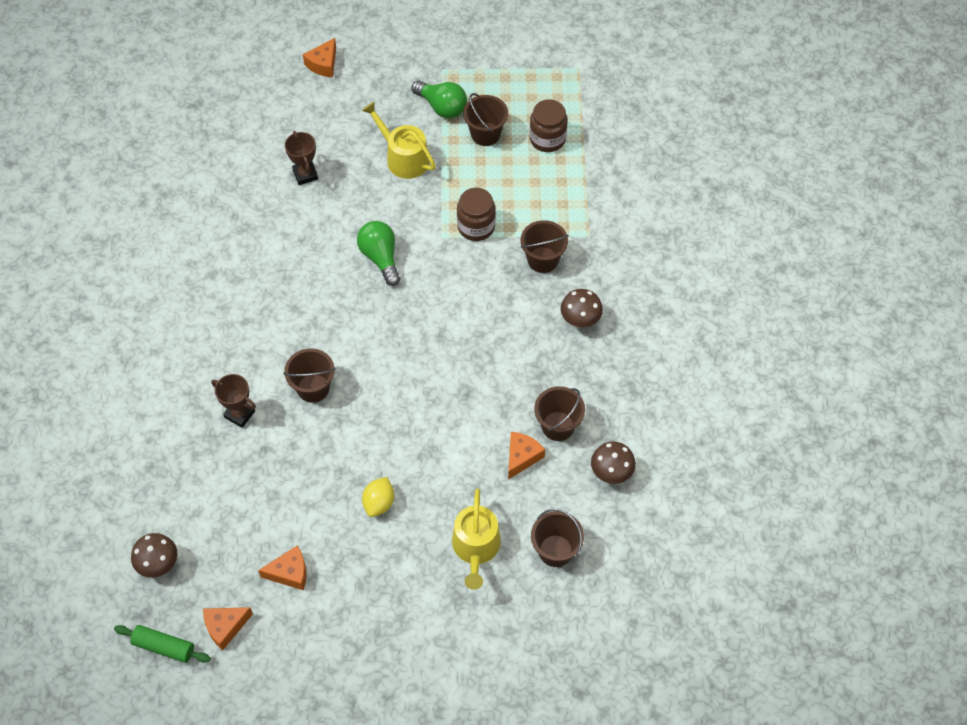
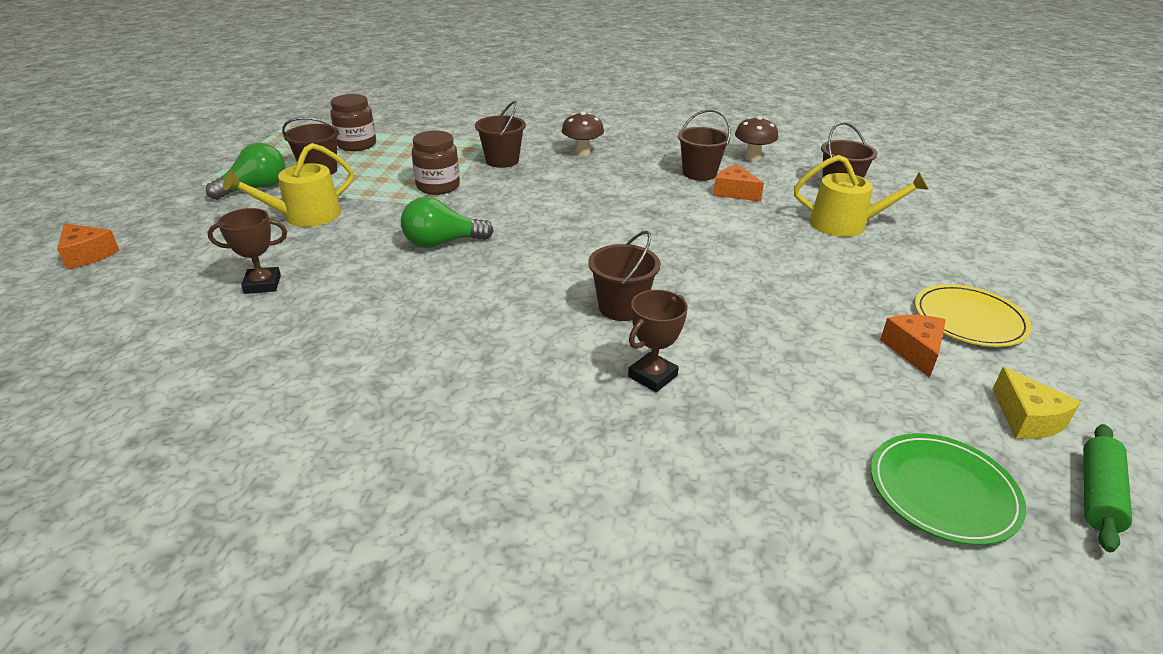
camera: 80 degrees left, 25 degrees down
(159, 565) = (943, 491): brown mushroom -> green plate
(225, 627) = (1027, 419): orange cheese -> yellow cheese
(336, 619) = (969, 319): none -> yellow plate
(379, 503) = (797, 275): yellow lemon -> none

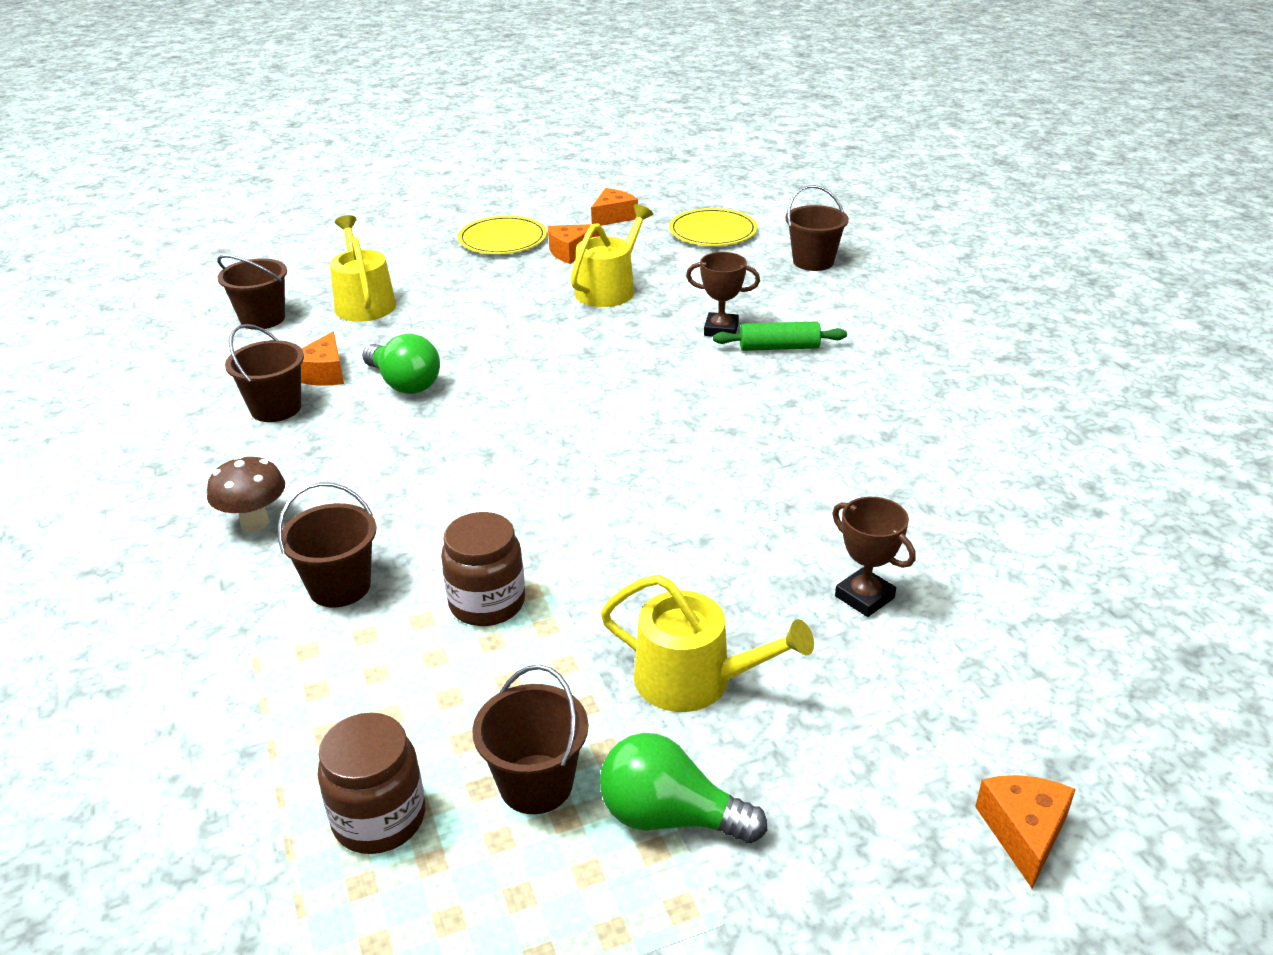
camera: 120 degrees left, 0 degrees up
(442, 243) = (639, 517): green light bulb -> green light bulb (404, 383)
(621, 307) = (644, 368): brown bucket -> brown bucket (813, 261)
(752, 158) = (191, 386): brown mushroom -> none
(798, 343) = (609, 289): none -> yellow watering can
(943, 491) = (713, 231): green plate -> yellow plate
(1027, 419) = (613, 217): yellow cheese -> orange cheese
(1098, 494) = (663, 199): green rolling pin -> green rolling pin (779, 347)

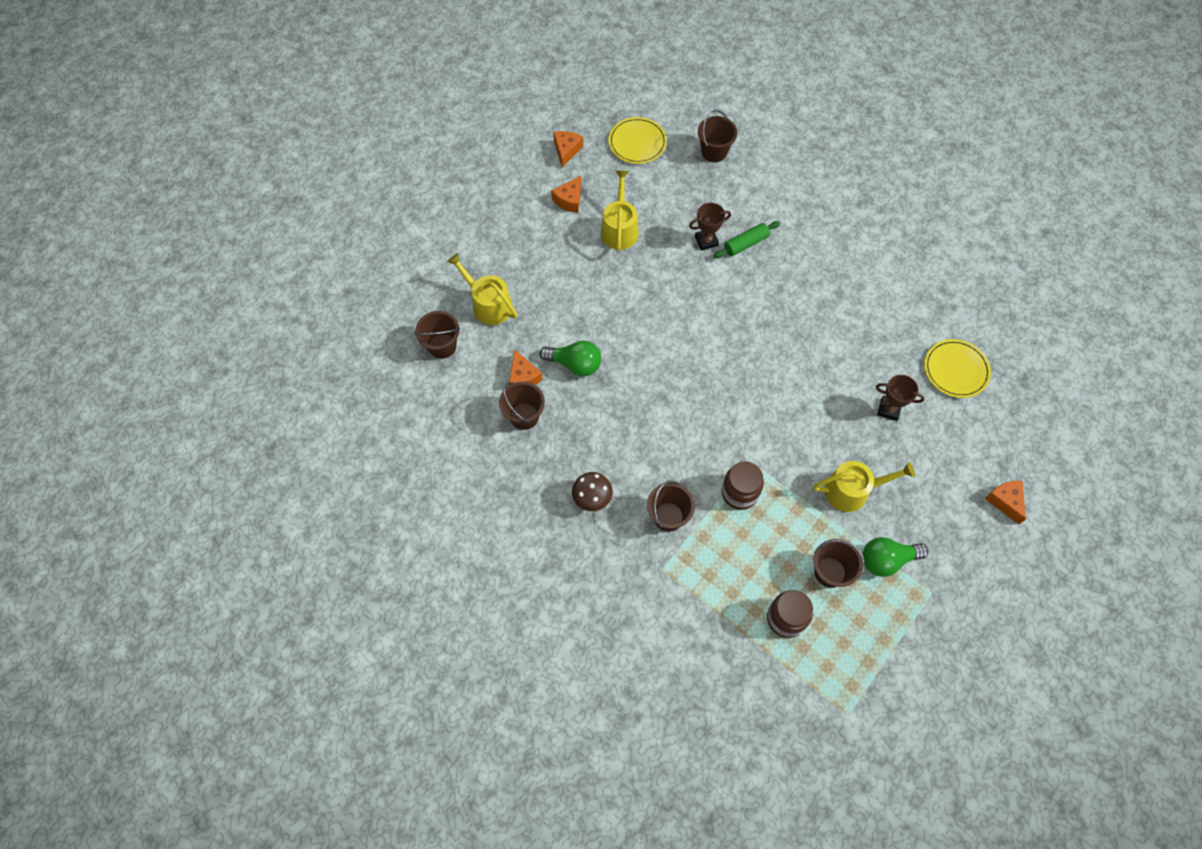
camera: 30 degrees left, 30 degrees up
(502, 239) = (517, 204): yellow plate -> yellow plate (956, 370)

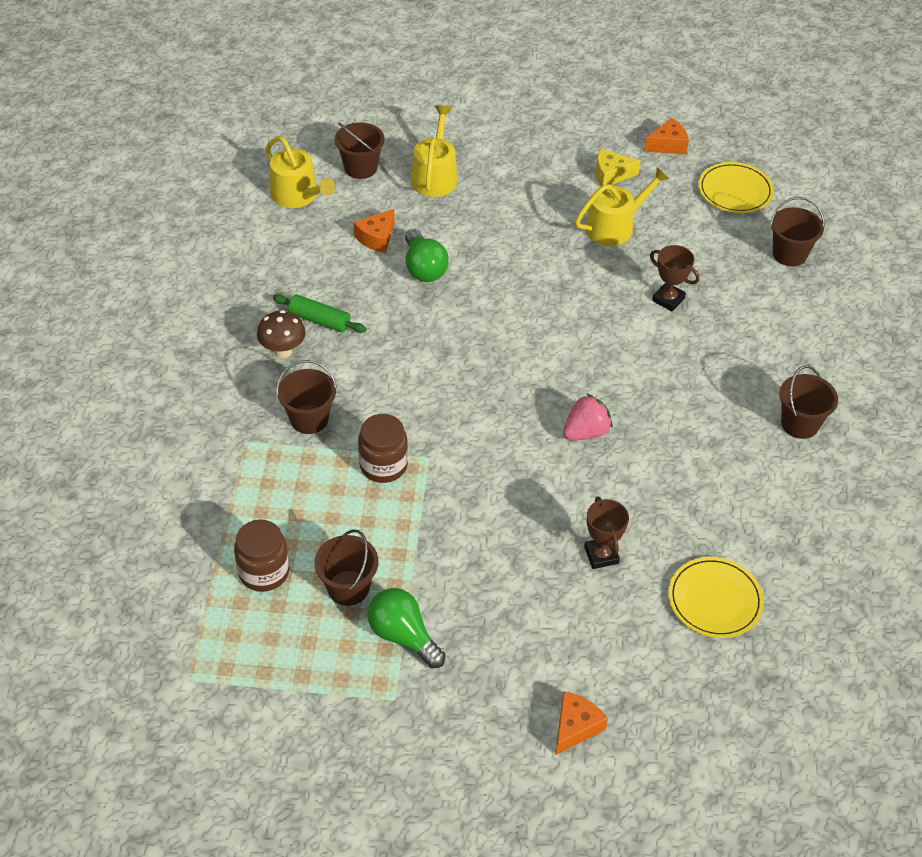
camera: 55 degrees right, 15 degrees down
(524, 416) = (334, 259): brown bucket -> brown bucket (800, 424)
(569, 200) = (611, 175): orange cheese -> yellow cheese
(746, 244) = (697, 333): green rolling pin -> green rolling pin (319, 320)
(787, 357) = (585, 432): none -> pink strawberry
(852, 490) = (466, 565): yellow watering can -> yellow watering can (298, 195)

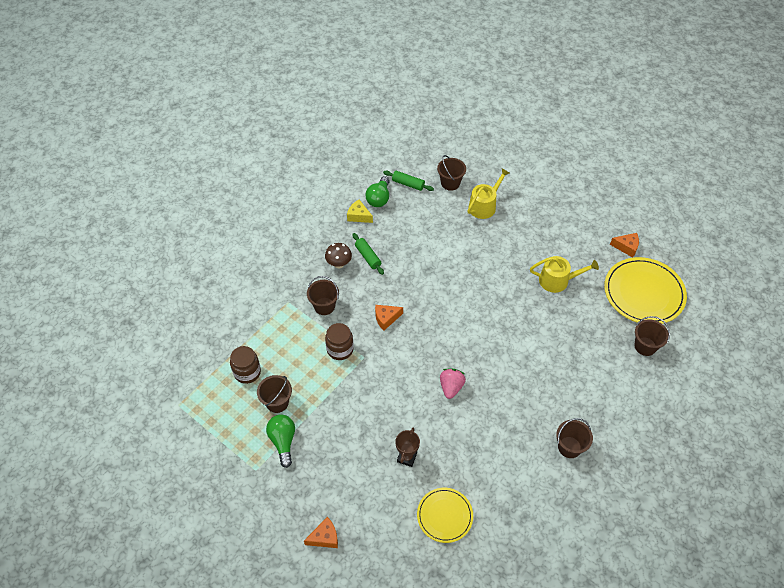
camera: 35 degrees right, 5 degrees up
(298, 195) = (408, 184): yellow watering can -> green rolling pin
(376, 238) = (429, 226): orange cheese -> orange cheese (386, 318)
(423, 268) = (439, 254): green light bulb -> green light bulb (379, 198)
(585, 432) = (451, 387): pink strawberry -> pink strawberry turned 75 degrees counterclockwise
(611, 175) = (580, 249): yellow cheese -> yellow cheese (359, 216)
(668, 299) = (554, 337): brown trophy -> none
(735, 191) = (644, 293): yellow plate -> yellow plate, size x1.70

